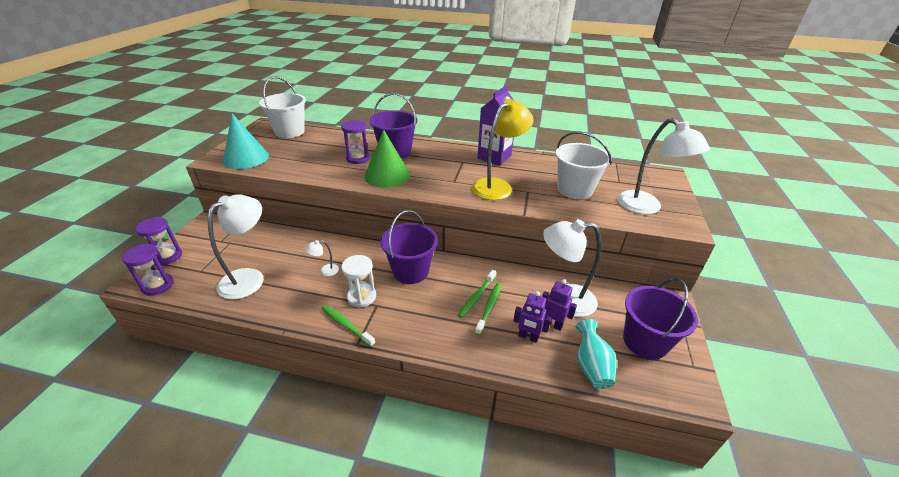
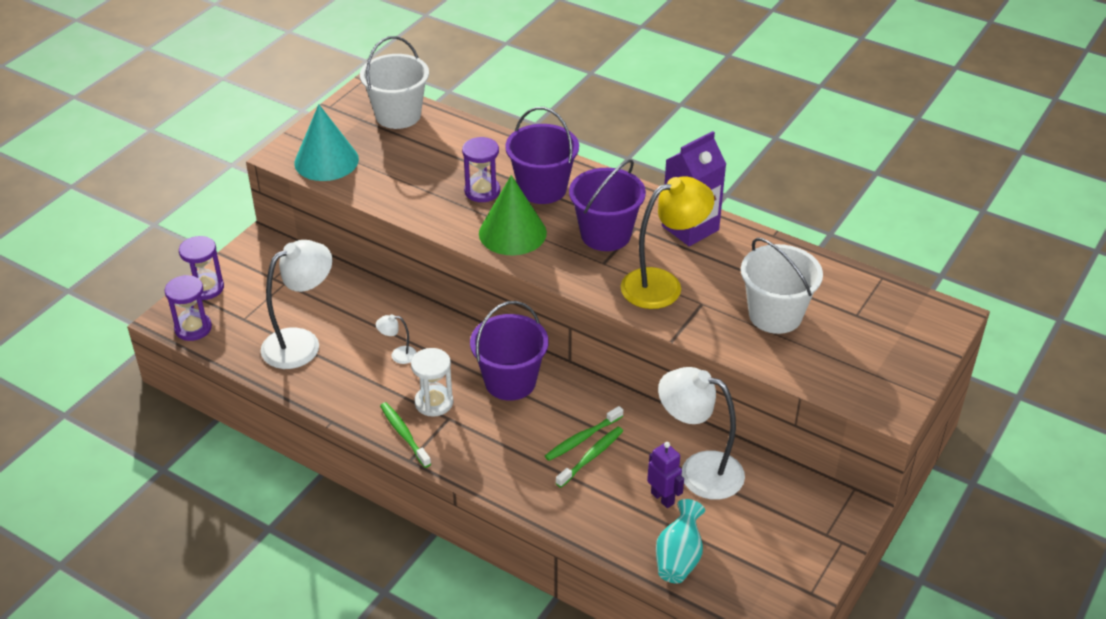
camera: 20 degrees right, 5 degrees up
(528, 337) = (621, 505): purple robot -> none
(645, 341) = (771, 549): purple bucket -> purple bucket (605, 234)
(646, 207) = (860, 368): white lamp -> none

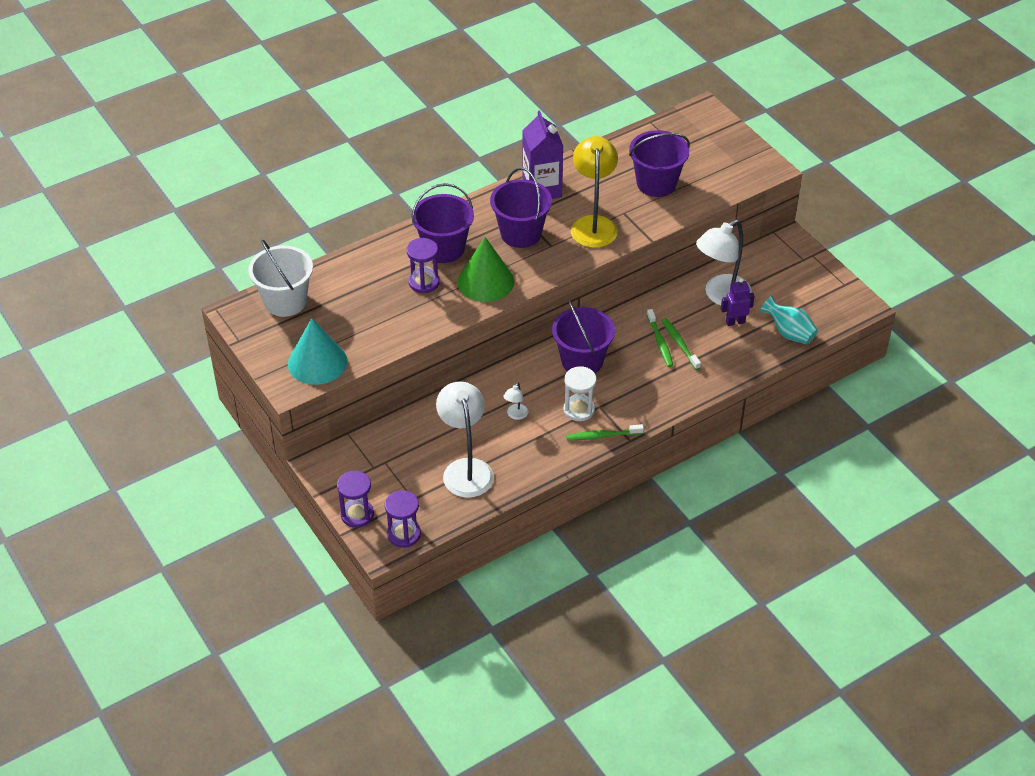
camera: 65 degrees left, 5 degrees up
(775, 315) = (656, 183): white bucket -> purple bucket

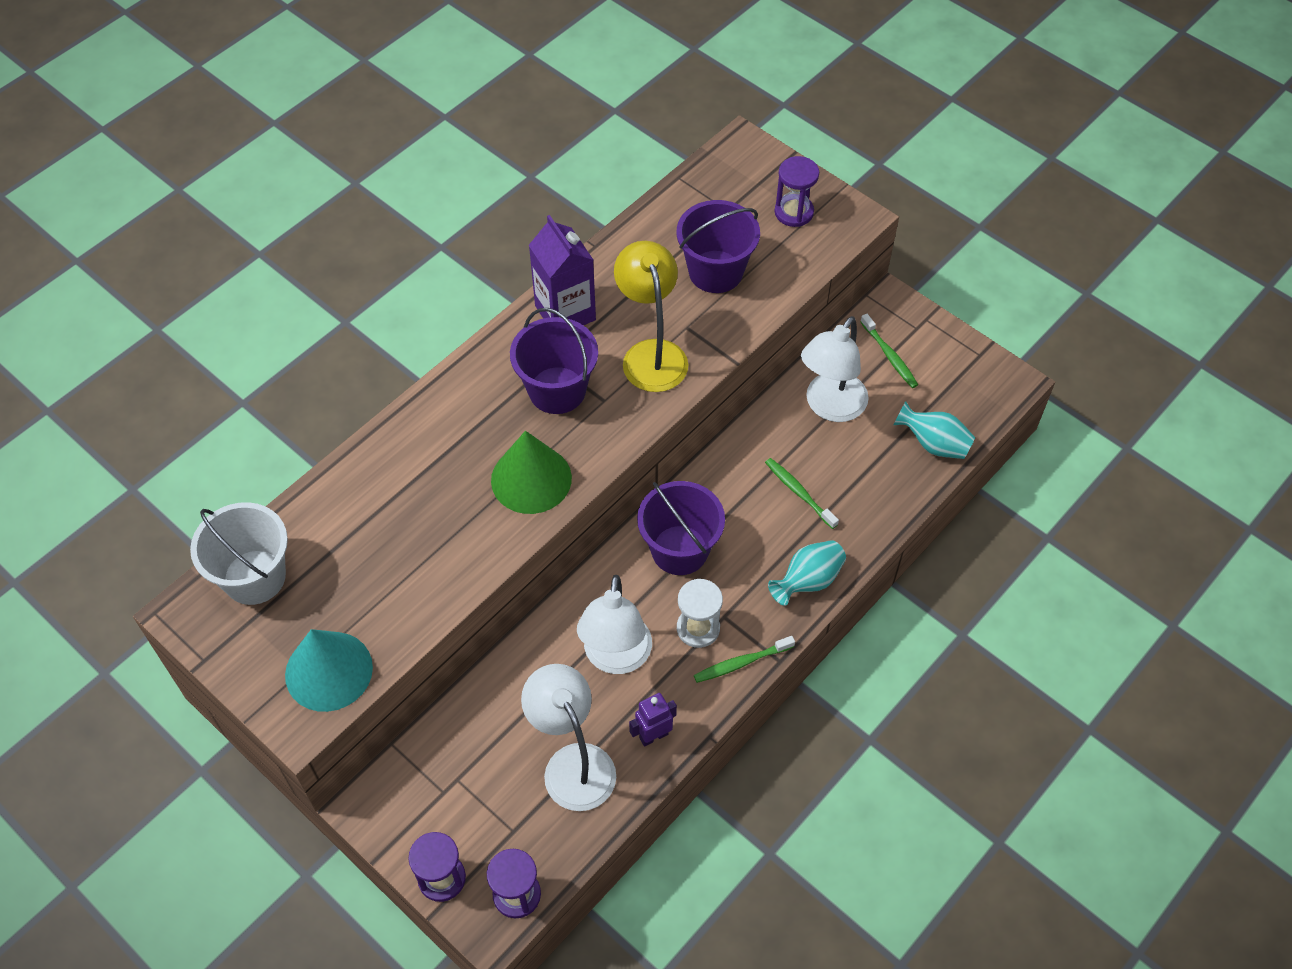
camera: 15 degrees left, 10 degrees up
(424, 282) = (445, 500): purple hourglass -> purple hourglass (794, 212)
(444, 248) = (457, 438): purple bucket -> none
(515, 415) = (616, 658): white lamp -> white lamp, size x2.31
(660, 342) = (773, 496): green toothbrush -> green toothbrush (889, 356)
(667, 397) = (808, 581): none -> turquoise vase
(735, 322) = (860, 442): purple robot -> purple robot (653, 735)

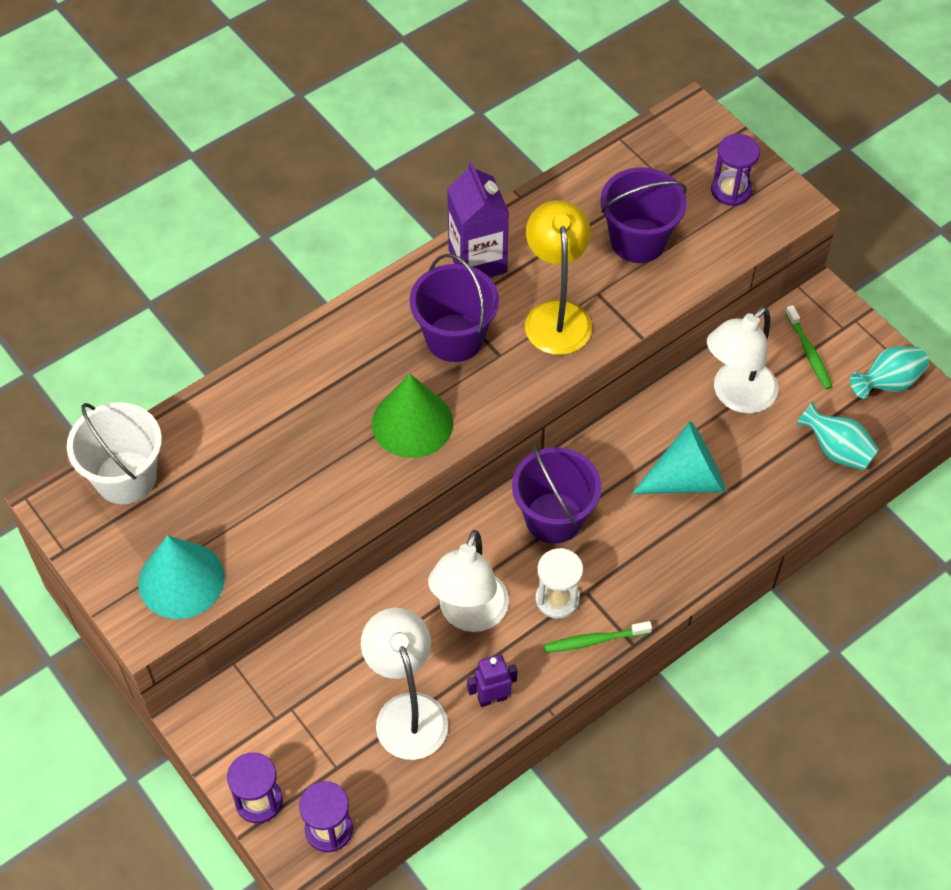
camera: 10 degrees right, 0 degrees up
(799, 493) = (687, 479): green toothbrush -> turquoise cone
(808, 581) = (678, 569): turquoise vase -> turquoise vase (887, 383)

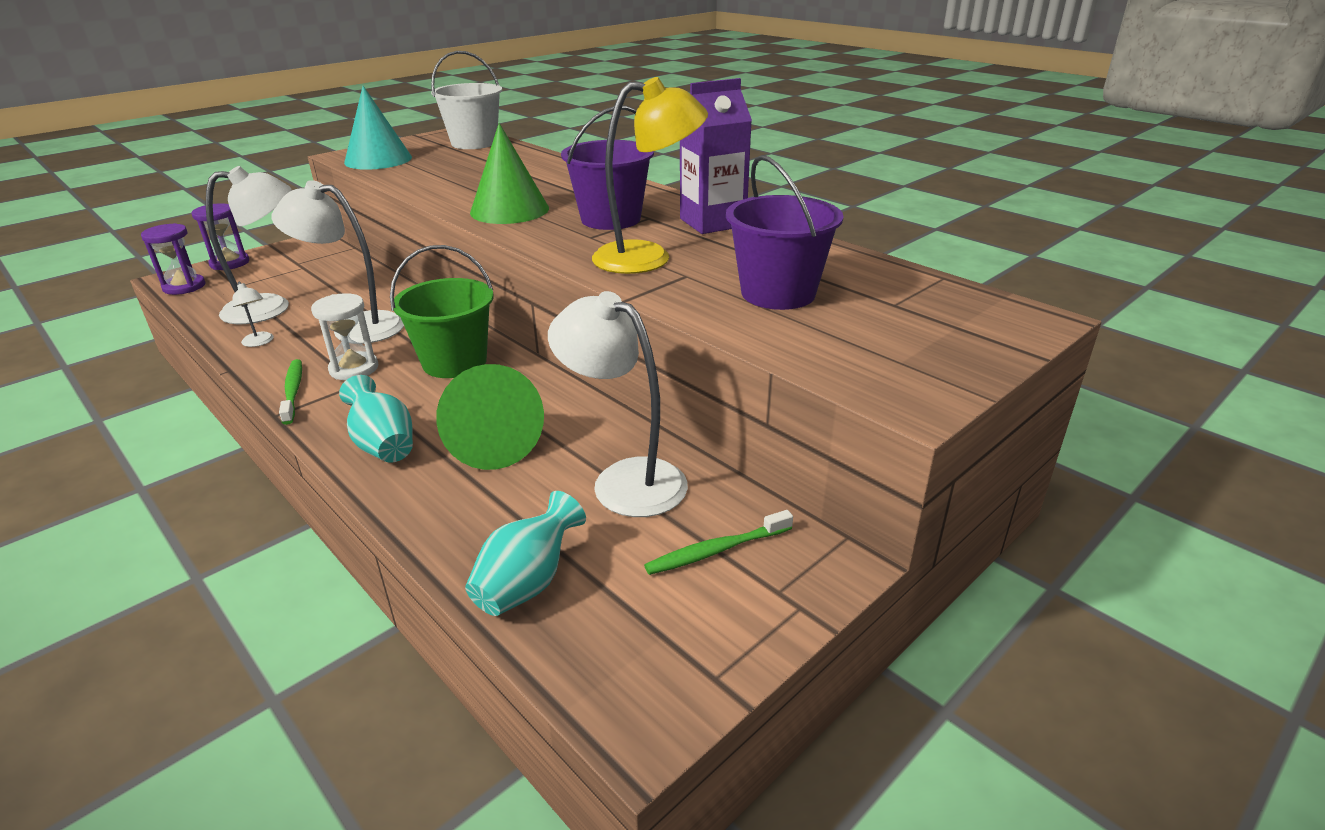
camera: 85 degrees right, 25 degrees down
(492, 698) = (259, 342): purple robot -> white lamp
(554, 518) = (454, 362): purple bucket -> green bucket
(687, 479) = (492, 443): turquoise cone -> green cone
(731, 190) = (907, 349): purple hourglass -> none
(887, 383) = (670, 651): turquoise vase -> turquoise vase (383, 445)

